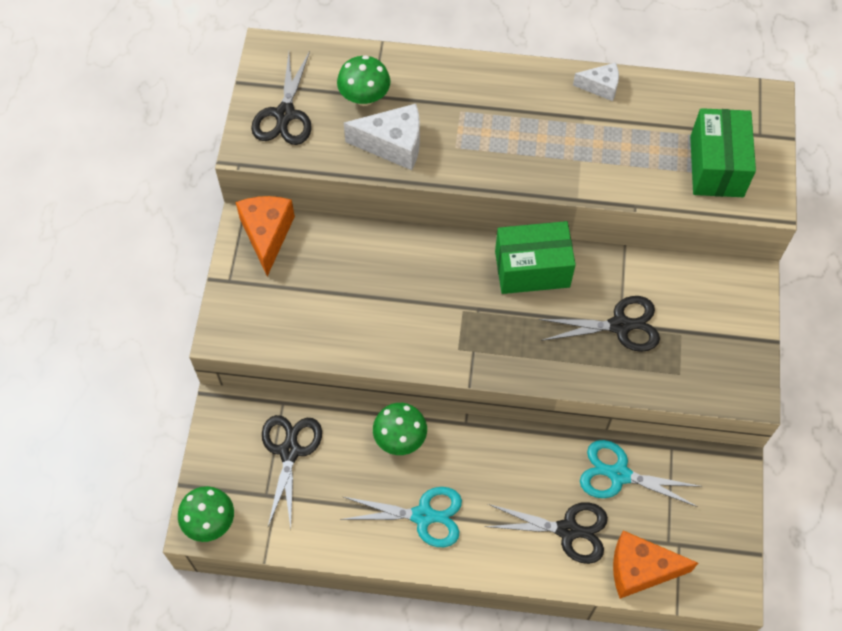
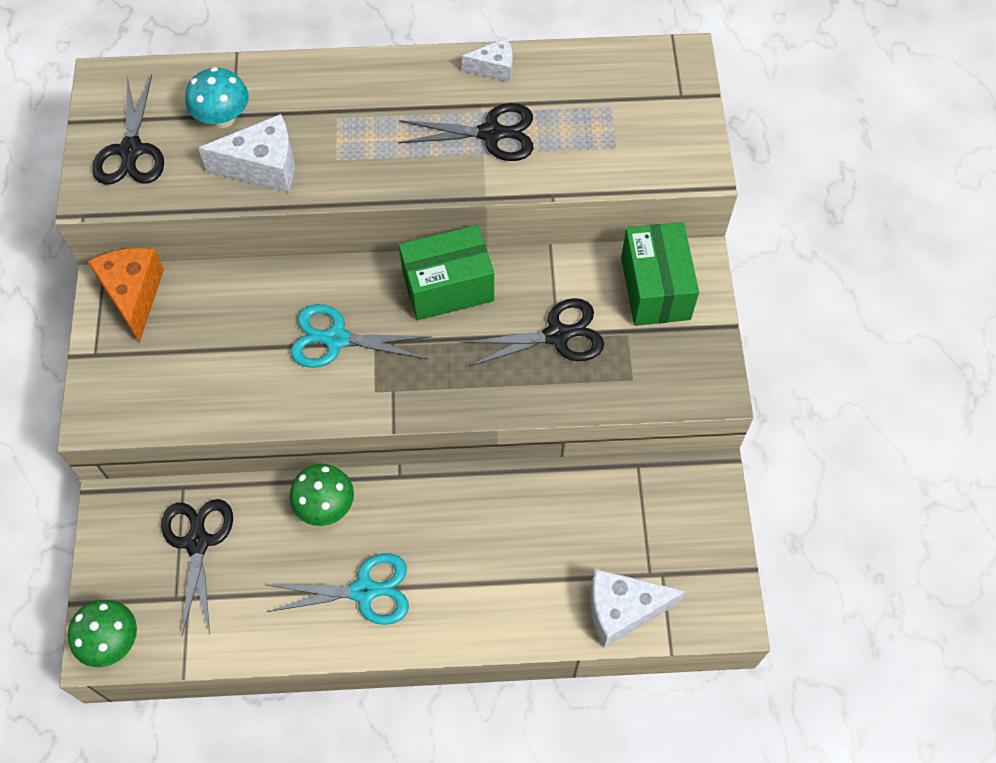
camera: 10 degrees left, 0 degrees up
(364, 97) = (223, 118): green mushroom -> turquoise mushroom
(567, 530) = (533, 579): black scissors -> black scissors (491, 133)
(619, 474) = (583, 505): turquoise scissors -> turquoise scissors (336, 339)
(640, 569) = (622, 610): orange cheese -> white cheese
(716, 166) = (637, 138): green box -> green box (655, 288)

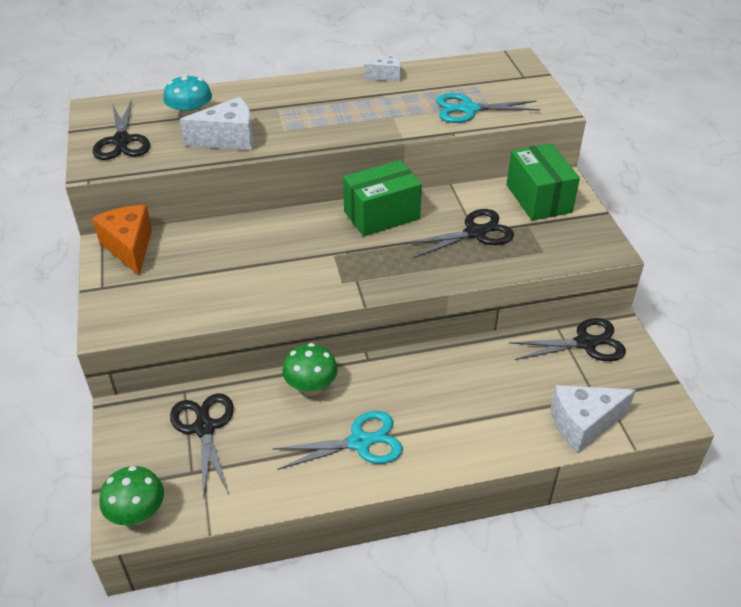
camera: 10 degrees left, 20 degrees down
(336, 339) = (302, 255): turquoise scissors -> turquoise scissors (468, 109)
(491, 133) = (395, 106): black scissors -> black scissors (585, 343)

